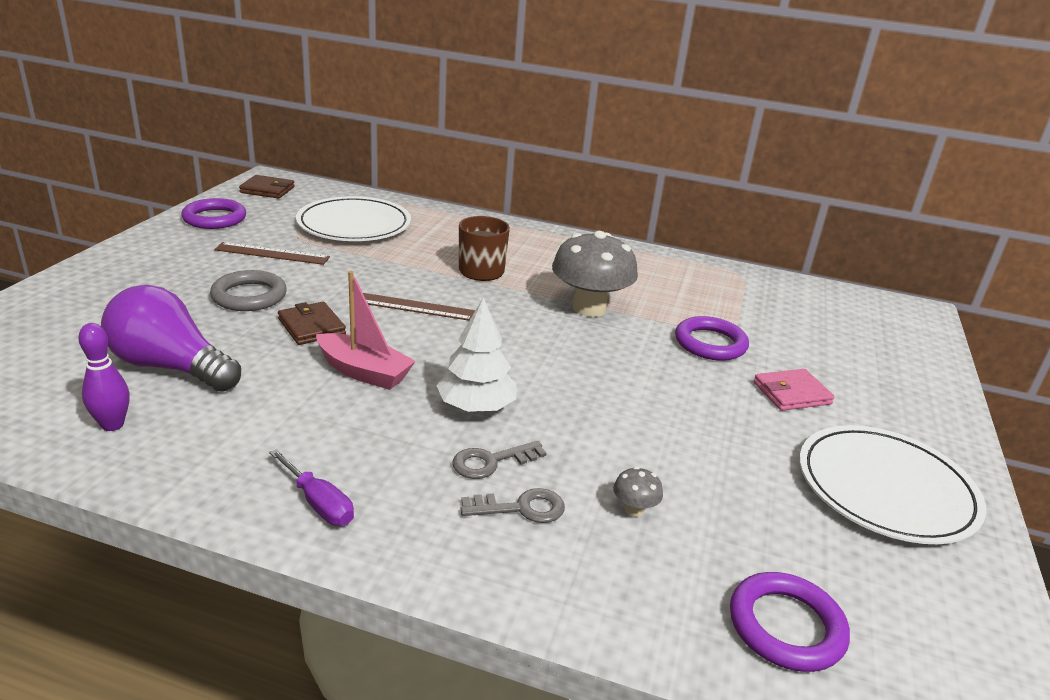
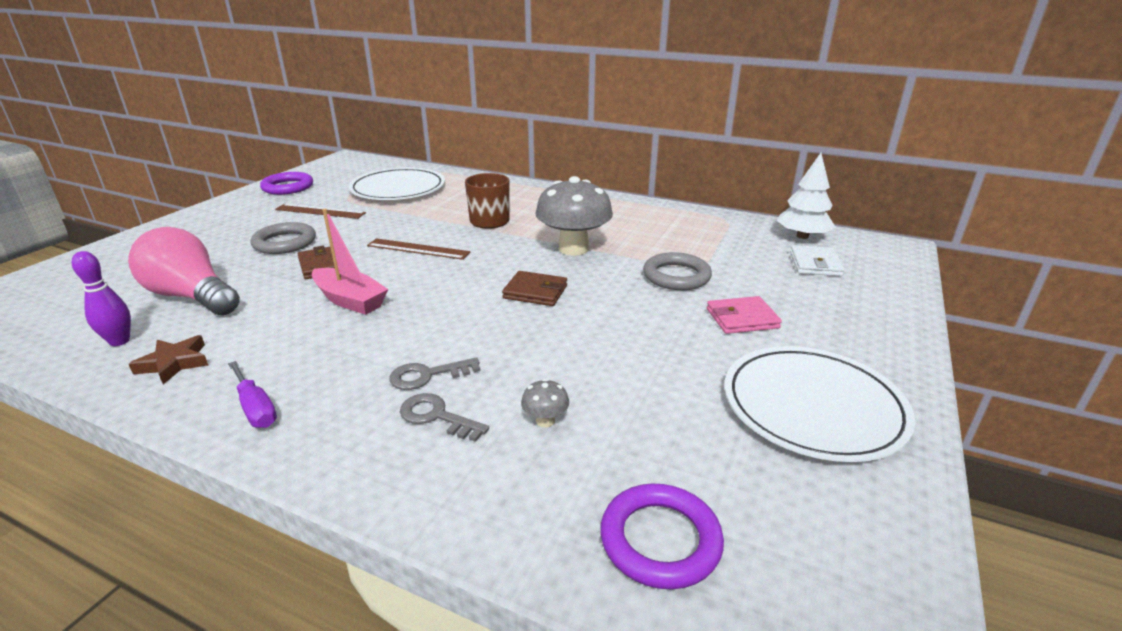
camera: 10 degrees right, 0 degrees up
(171, 367) = (192, 296): purple light bulb -> pink light bulb
(195, 451) = (174, 363): none -> brown star
(267, 190) = (340, 166): brown wallet -> brown wallet (535, 292)
(476, 407) = (435, 329): white tree -> white tree (802, 236)
(521, 508) = (437, 417): grey key -> grey key turned 150 degrees counterclockwise
(710, 343) = (676, 276): purple ring -> grey ring
(846, 330) = (815, 264): none -> white wallet

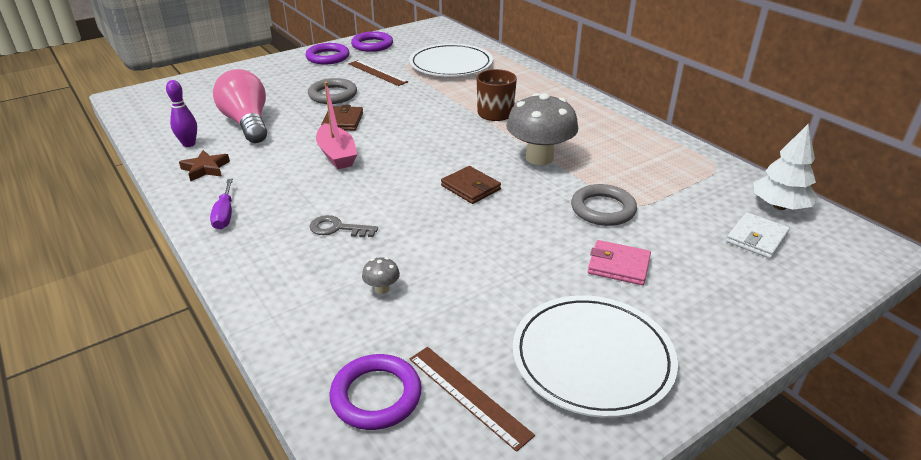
camera: 30 degrees right, 5 degrees up
(241, 208) = (328, 57): none -> purple ring
(418, 249) = (418, 125): brown ruler -> brown ruler (468, 395)
(437, 417) = (318, 259): grey key -> none

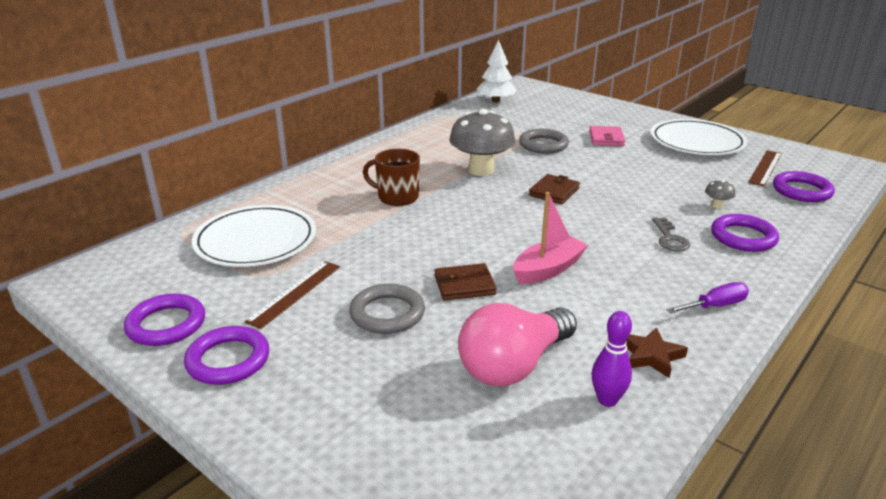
camera: 105 degrees left, 5 degrees down
(305, 278) = (743, 237): none -> purple ring
(756, 238) = (539, 107): white wallet -> none

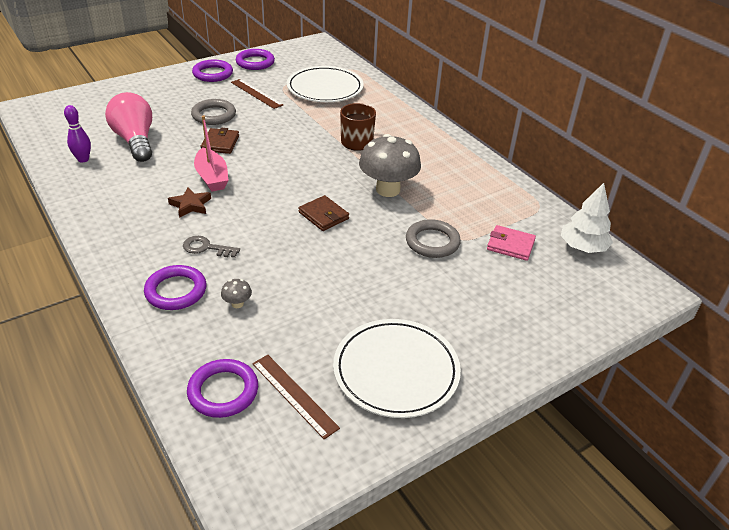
camera: 105 degrees right, 10 degrees up
(606, 138) = (434, 294): pink wallet -> pink wallet (510, 245)
(651, 356) = (97, 185): brown star -> brown star (190, 205)
(715, 306) = (112, 230): purple screwdriver -> none

